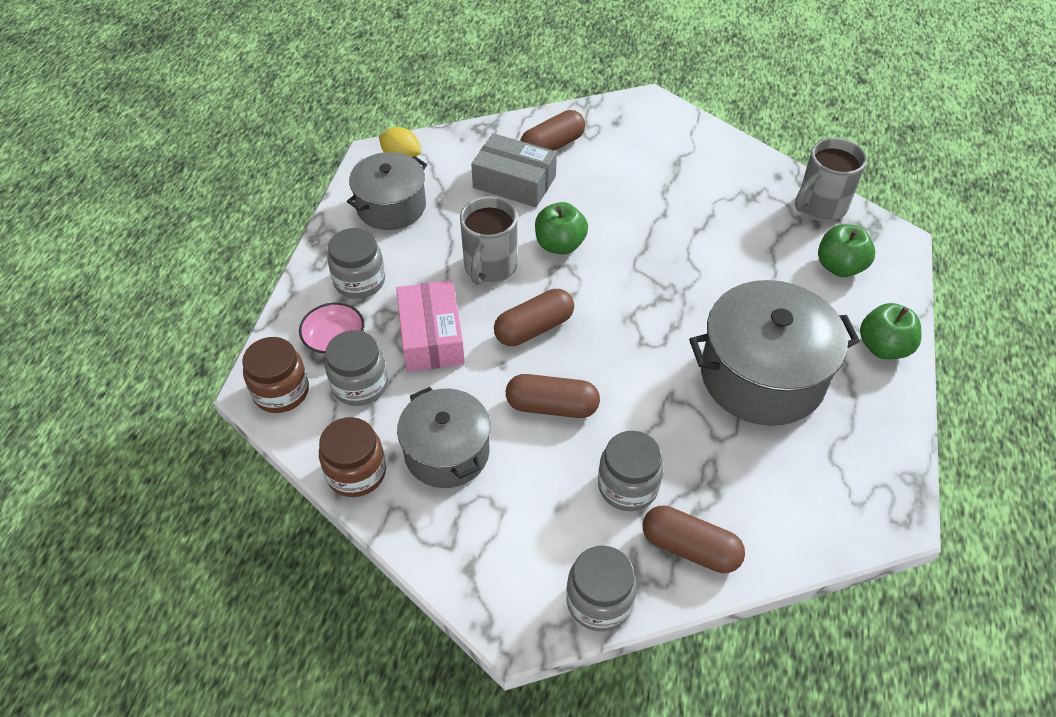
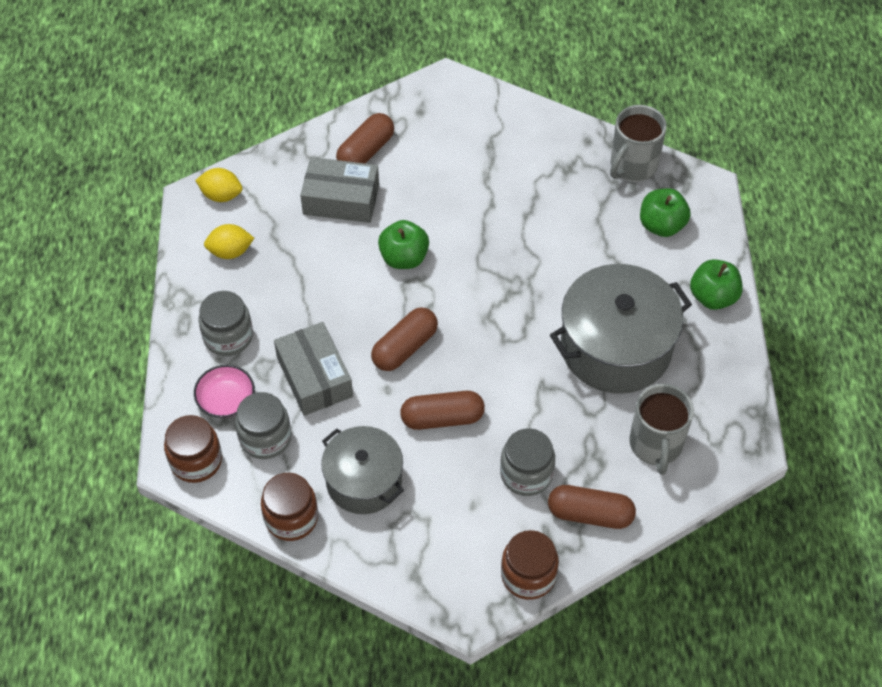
camera: 15 degrees left, 5 degrees up
(391, 206) = (230, 251): grey pot -> yellow lemon
(431, 337) = (314, 377): pink box -> grey box
(490, 267) = (346, 296): grey mug -> grey mug (656, 445)
(599, 601) = (528, 575): grey jar -> brown jar

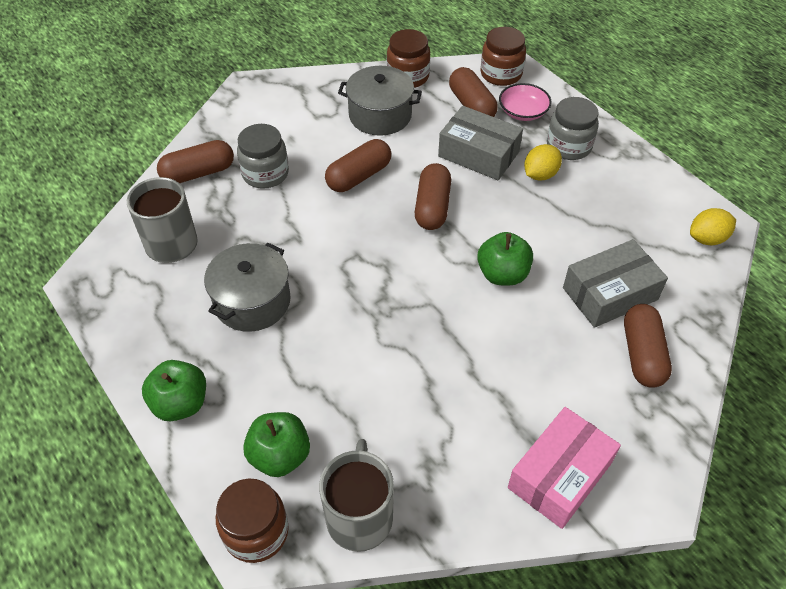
camera: 145 degrees right, 5 degrees down
(230, 251) = (642, 201): yellow lemon -> yellow lemon (540, 175)
(265, 438) = (471, 105): grey jar -> brown capsule
(492, 121) = (559, 475): none -> pink box
(528, 575) = (221, 120): brown jar -> brown jar (256, 532)
(616, 347) = (252, 301): grey pot -> grey pot, size x0.64

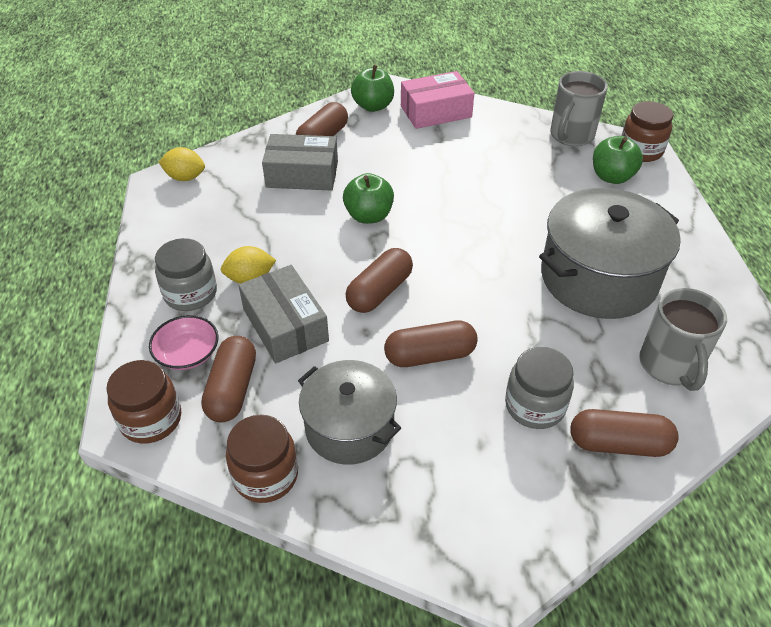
camera: 150 degrees left, 5 degrees down
(180, 403) = (681, 229): green apple -> green apple (373, 106)
(252, 301) = (598, 278): grey pot -> grey pot, size x1.56

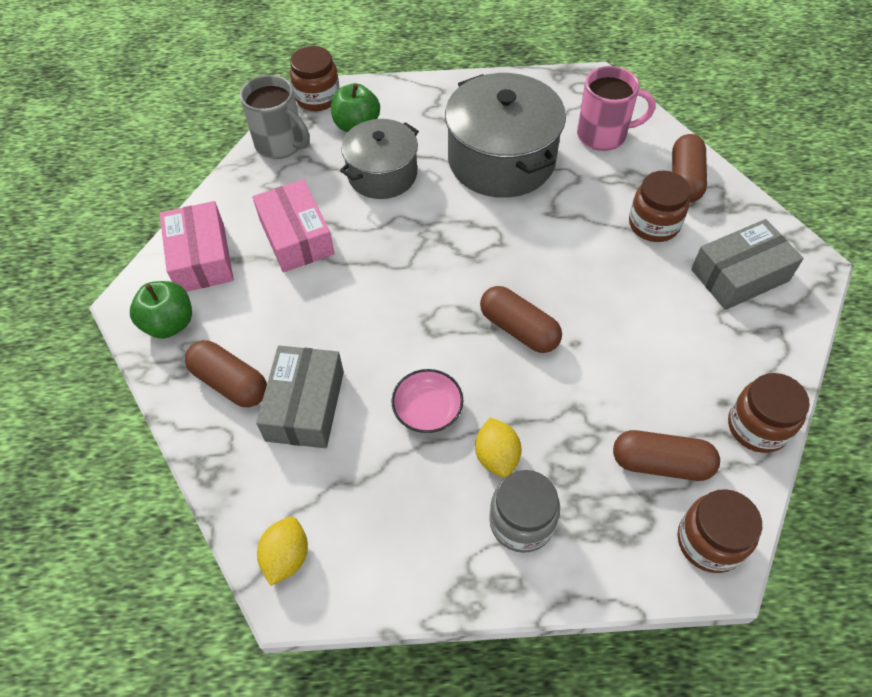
camera: 85 degrees left, 10 degrees up
(187, 353) = (615, 514): pink bowl -> pink bowl (427, 409)
(285, 325) = (569, 417): grey box -> grey box (739, 275)
(349, 427) = (694, 359): grey pot -> grey pot (382, 174)
(369, 216) = (395, 335): green apple -> none
(430, 355) = (603, 292): brown capsule -> none
(466, 154) = (296, 237): none -> pink box
(535, 406) = (653, 224): grey jar -> brown jar
(670, 366) = (603, 135): grey mug -> pink mug

